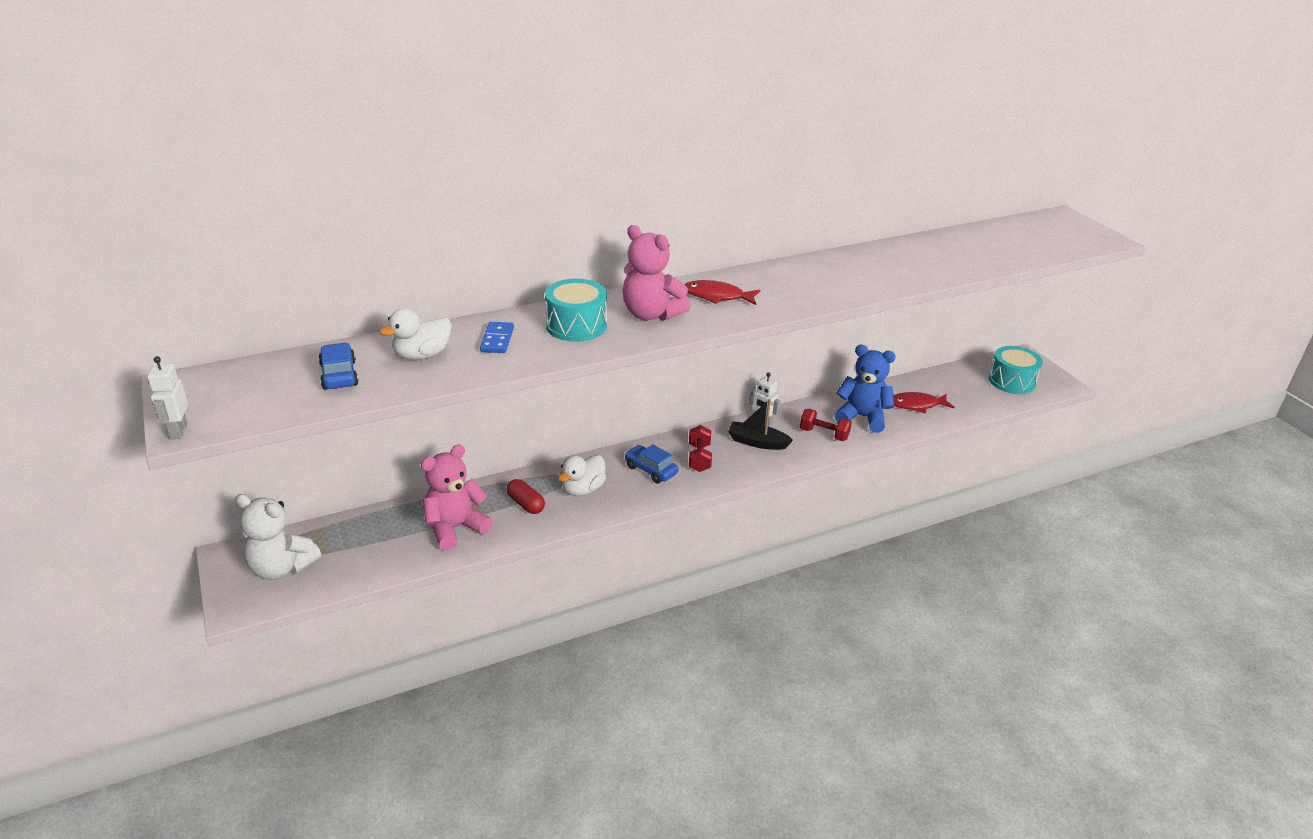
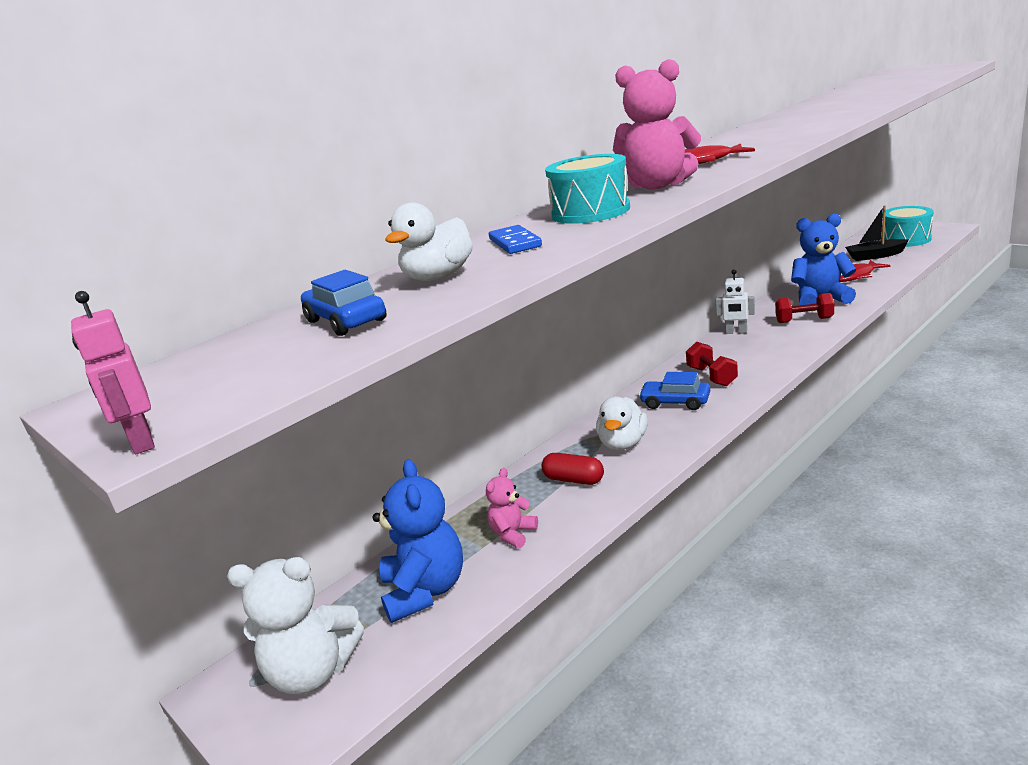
camera: 15 degrees left, 10 degrees down
(178, 431) = (142, 442): white robot -> pink robot
(375, 544) = (425, 591): none -> blue teddy bear
(455, 528) = (513, 534): pink teddy bear -> pink teddy bear, size x0.55
(757, 442) = (751, 346): black boat -> black boat (875, 256)

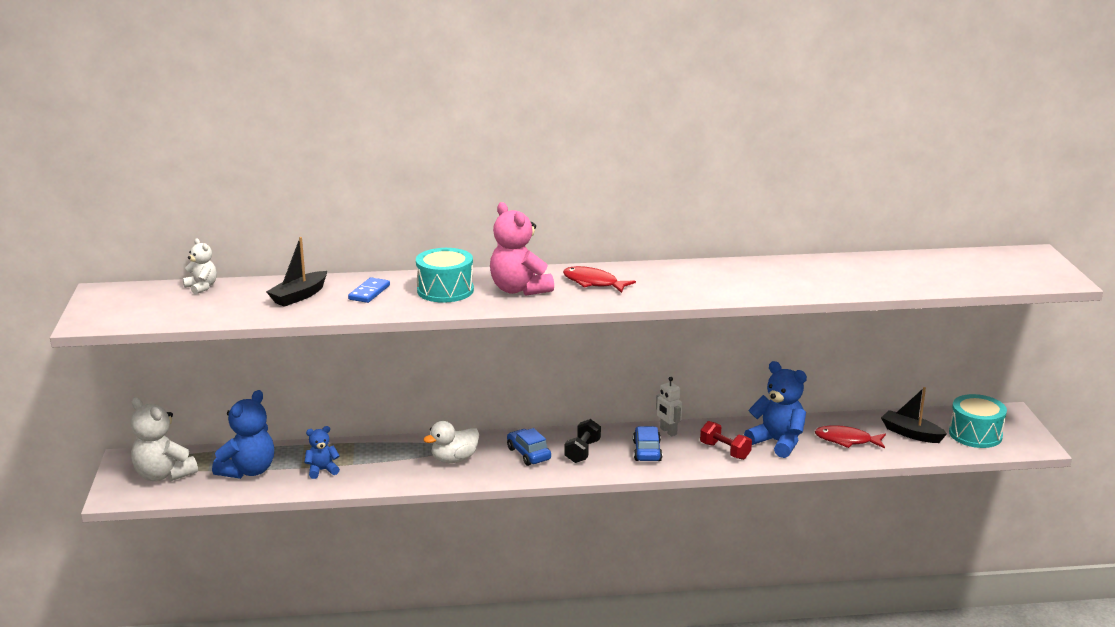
camera: 35 degrees right, 0 degrees up
(142, 442) = (82, 323): pink robot -> none
(271, 328) = (202, 287): none -> white teddy bear
(346, 321) = (224, 301): blue car -> blue car (647, 451)
(438, 277) = (299, 296): white duck -> black boat
(513, 534) = (322, 470): pink teddy bear -> blue teddy bear
(574, 480) = (395, 462): red capsule -> none
(711, 376) = (582, 451): red dumbbell -> black dumbbell

